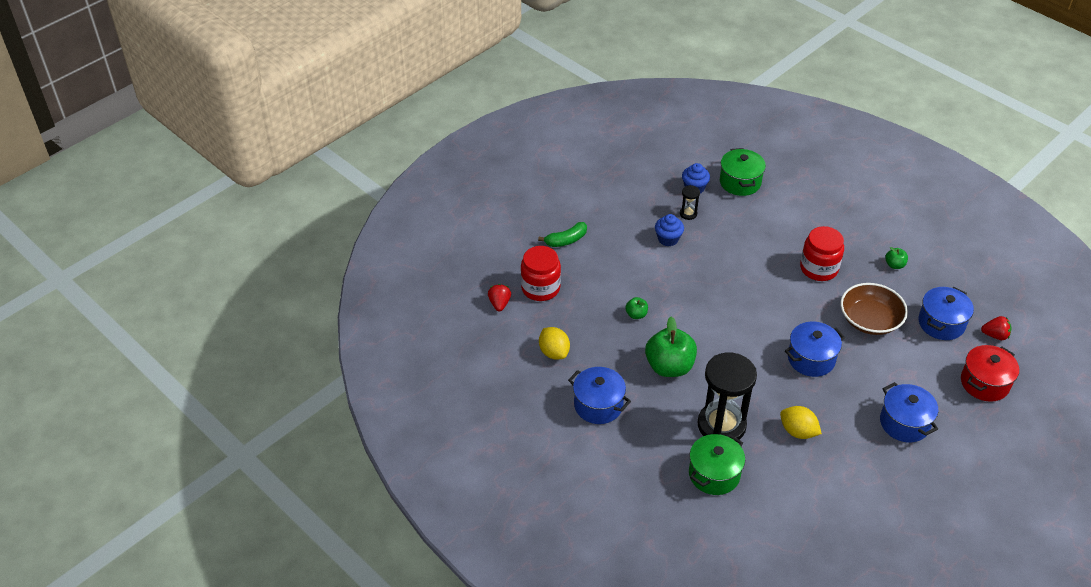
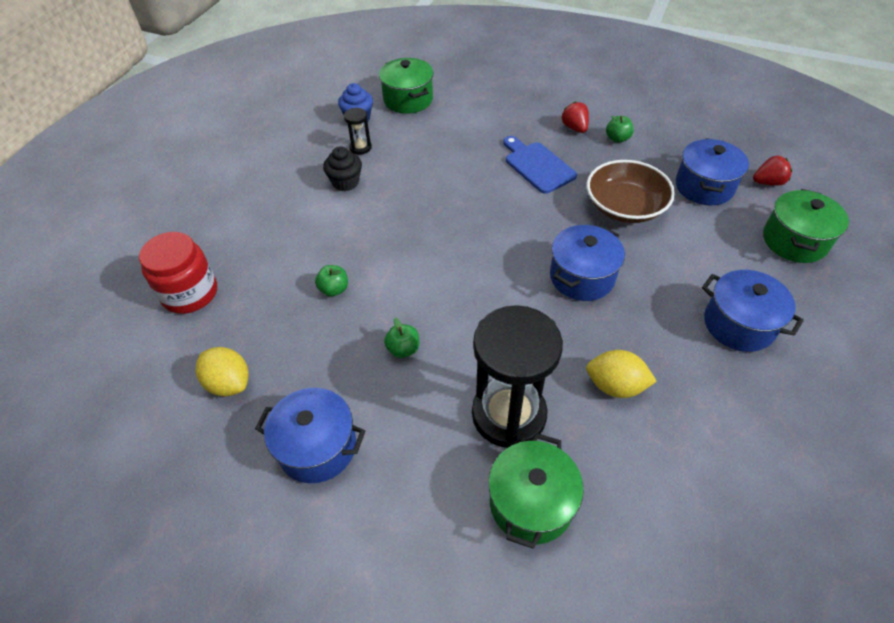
camera: 20 degrees left, 5 degrees up
(499, 304) = (132, 334): red strawberry -> red strawberry (574, 128)
(566, 240) = (213, 220): green banana -> none
(668, 239) = (345, 182): blue cupcake -> black cupcake
(669, 367) = (403, 349): green apple -> green apple, size x0.46
(819, 268) = (537, 166): red jar -> blue cutting board
(984, 383) = (794, 241): red pot -> green pot

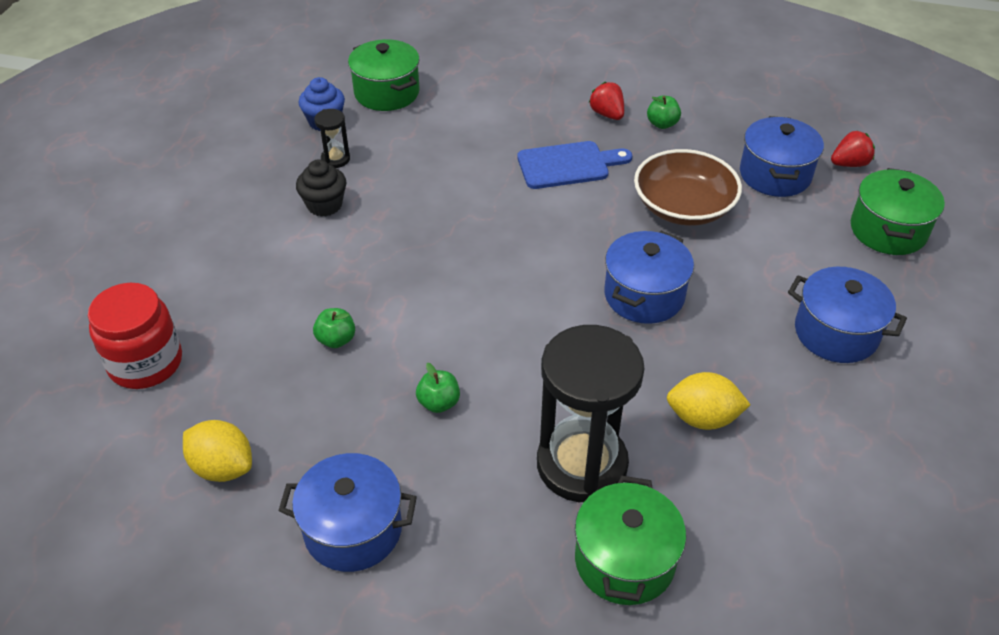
camera: 10 degrees left, 5 degrees down
(537, 166) = (568, 165): blue cutting board -> blue cutting board turned 120 degrees clockwise

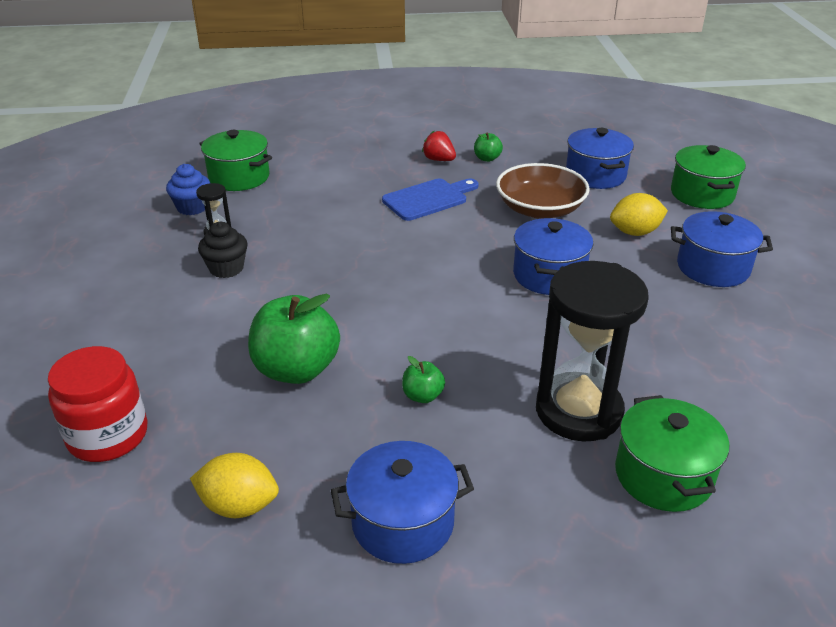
camera: 20 degrees left, 10 degrees down
(336, 340) = (296, 369): green apple -> green apple, size x2.16
(703, 418) = (654, 350): yellow lemon -> yellow lemon (635, 232)
(849, 164) = (644, 158): red strawberry -> none

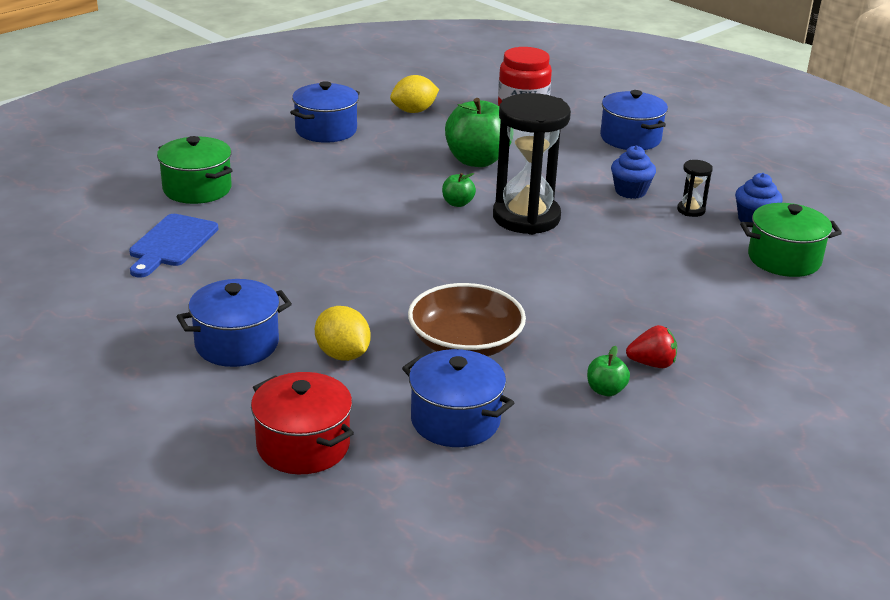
camera: 140 degrees right, 5 degrees down
(226, 268) = (630, 191): black cupcake -> blue cupcake
(423, 396) = (382, 175): green apple -> green apple (457, 203)
(428, 199) = (585, 309): blue cutting board -> blue cutting board (172, 243)
(549, 275) = (383, 278): blue pot -> blue pot (630, 138)
(578, 411) = (274, 200): black hourglass -> black hourglass (526, 218)
(635, 232) = (342, 355): yellow lemon -> yellow lemon turned 75 degrees counterclockwise
(702, 194) = (303, 446): green pot -> red pot

